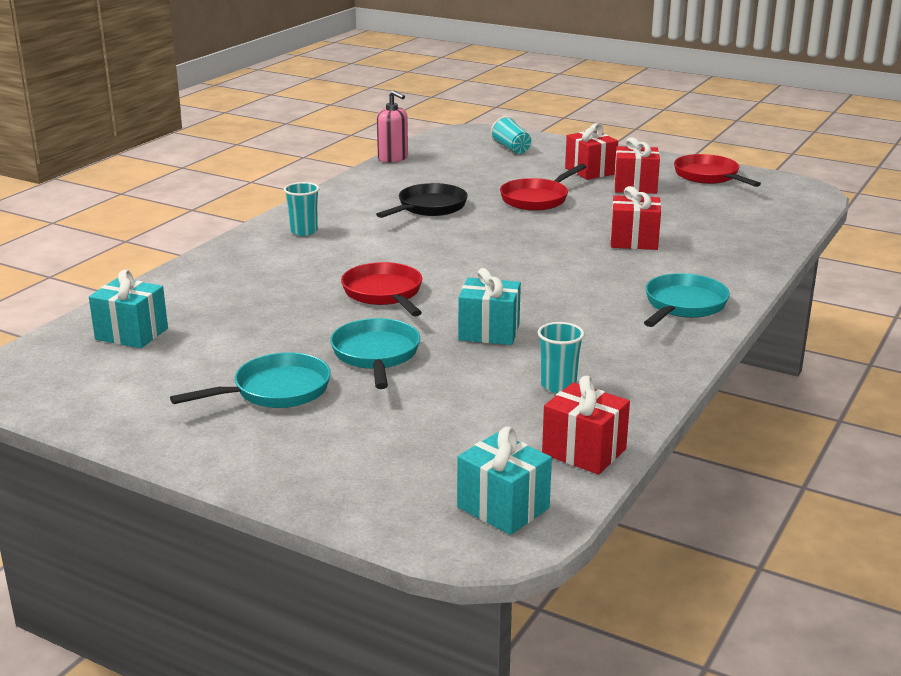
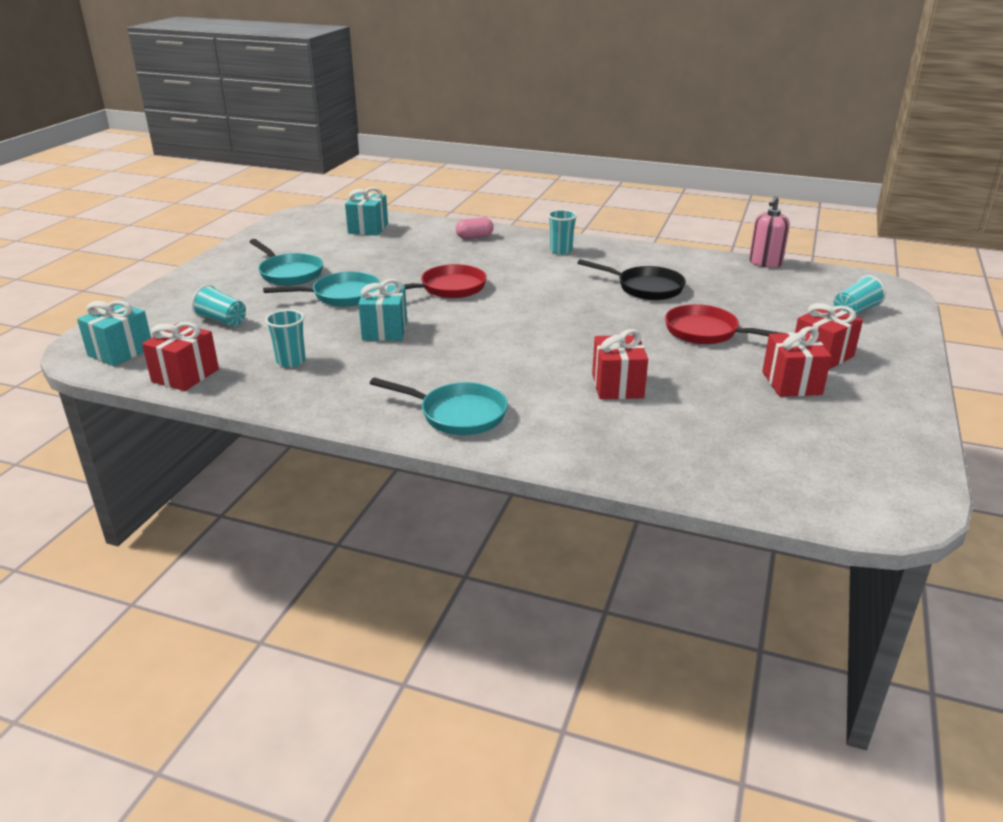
camera: 80 degrees right, 5 degrees up
(223, 270) = (474, 237): none -> pink capsule
(424, 435) = (222, 320): none -> turquoise cup
(709, 176) = (878, 432): red pan -> none

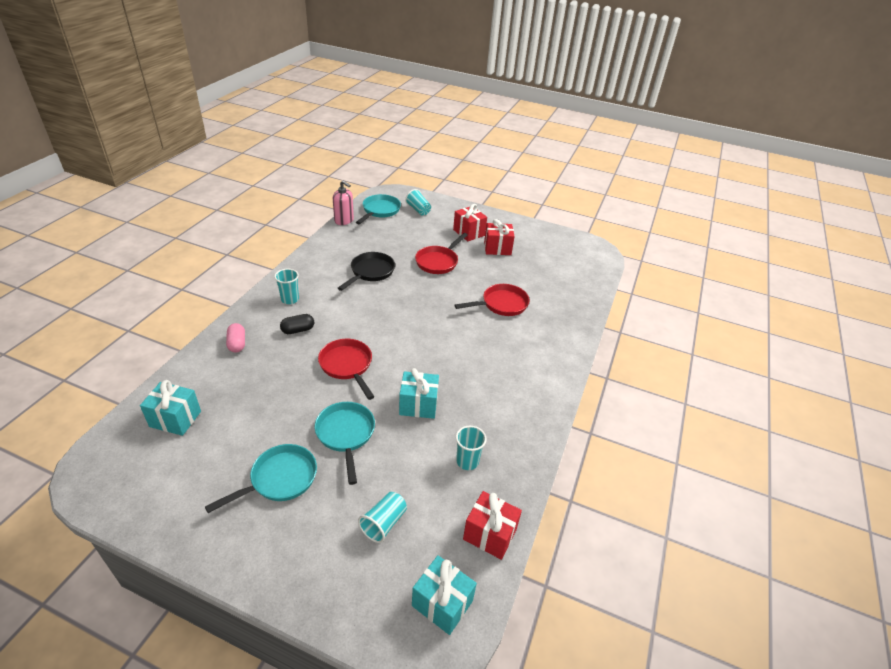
camera: 90 degrees left, 10 degrees up
(457, 414) = (537, 371): turquoise pan -> turquoise pan (380, 211)
(505, 260) = (298, 330): none -> black capsule
(617, 386) = (501, 304): red gift -> red pan

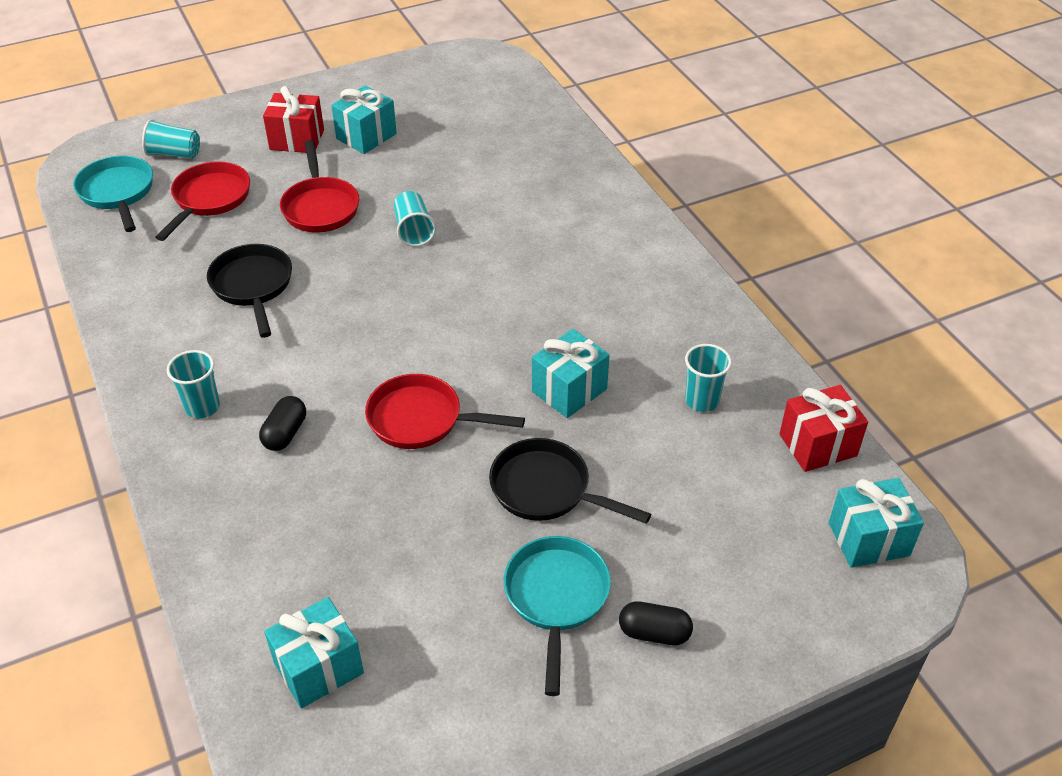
camera: 45 degrees left, 5 degrees up
(237, 344) = (233, 519): pink capsule -> none
(288, 534) = (654, 633): none -> black capsule
(344, 220) = (86, 244): pink soap dispenser -> none
(346, 434) = (546, 489): turquoise pan -> black pan
(383, 523) = (720, 530): turquoise cup -> turquoise cup (413, 230)
(497, 248) = (366, 136): red gift -> turquoise gift
(501, 304) = (479, 204): red pan -> red pan (209, 199)

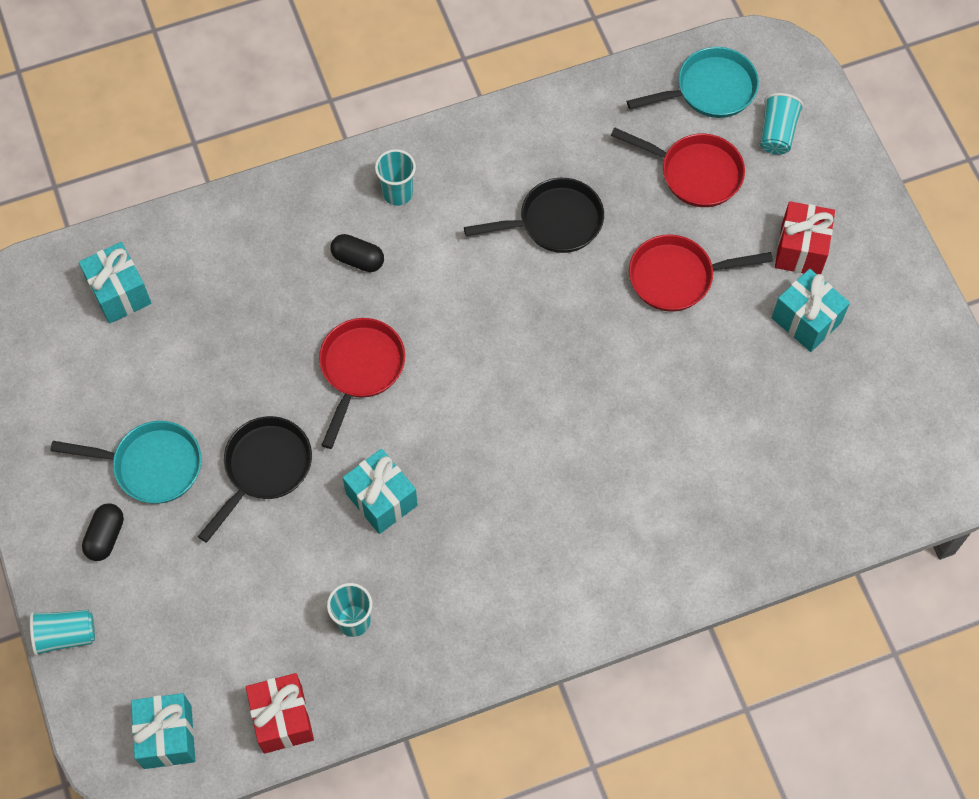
camera: 95 degrees right, 20 degrees up
(413, 230) = (632, 367): turquoise cup -> turquoise cup (65, 635)

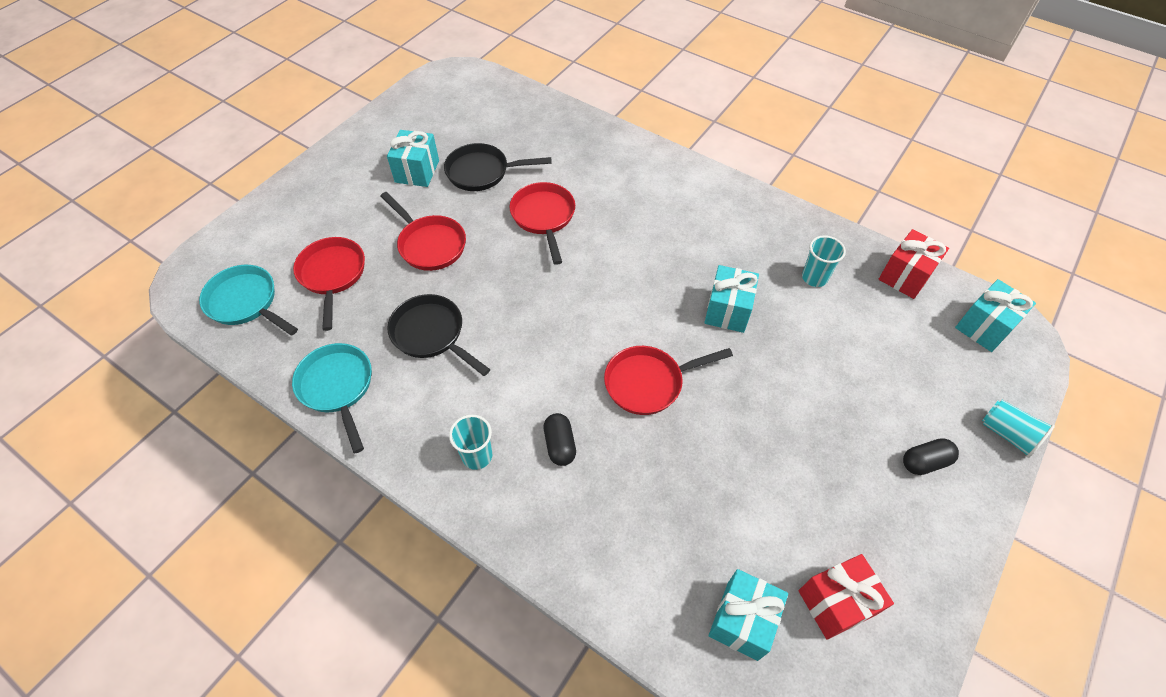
camera: 125 degrees left, 10 degrees down
(151, 465) = (847, 471): turquoise pan -> turquoise pan (338, 387)
(264, 468) = (775, 393): black pan -> black pan (482, 172)
(638, 408) = (544, 217): none -> red pan
(777, 133) = (268, 248): turquoise cup -> none
(801, 249) = (363, 195): red gift -> red gift (836, 603)

